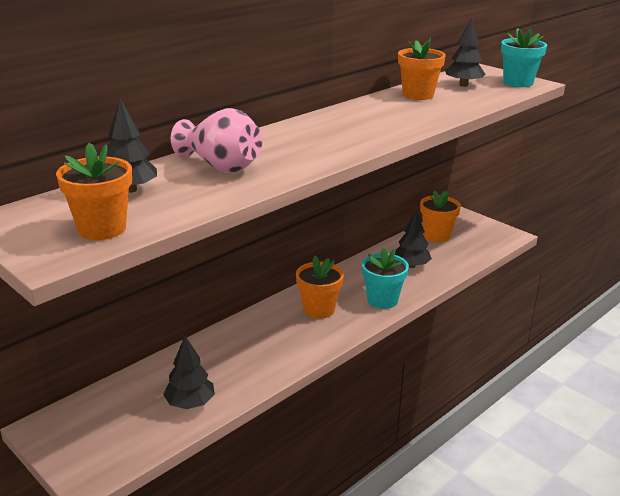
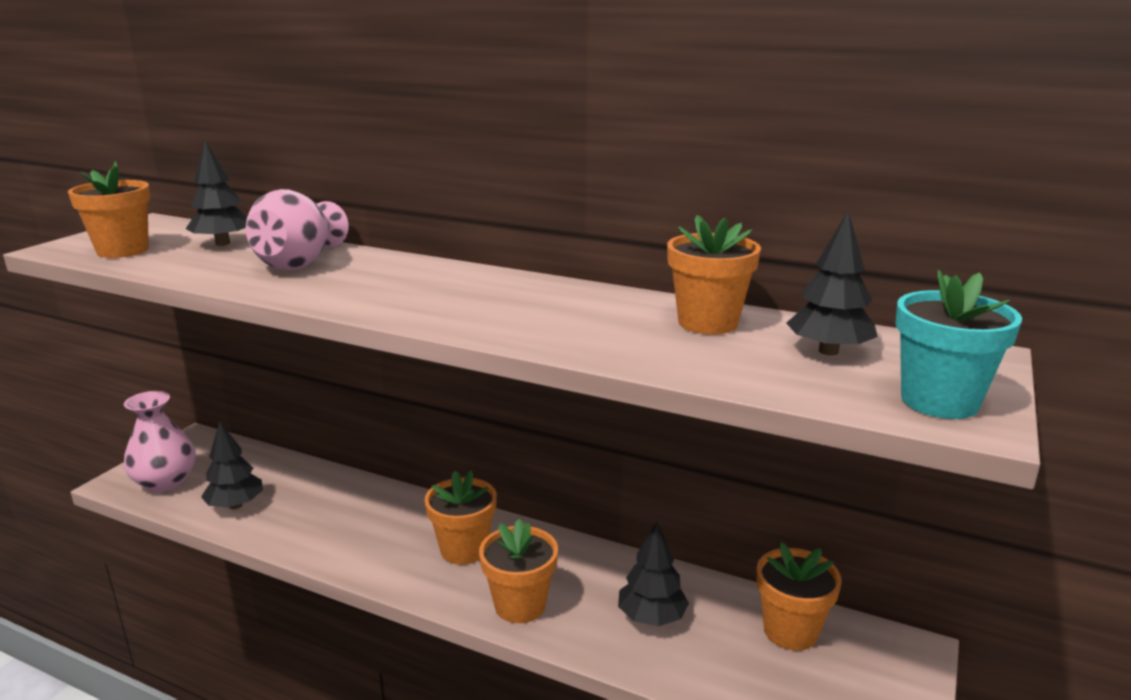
camera: 70 degrees right, 5 degrees down
(115, 445) = (165, 482): none -> pink vase
(382, 300) = (520, 605): turquoise flower pot -> orange flower pot

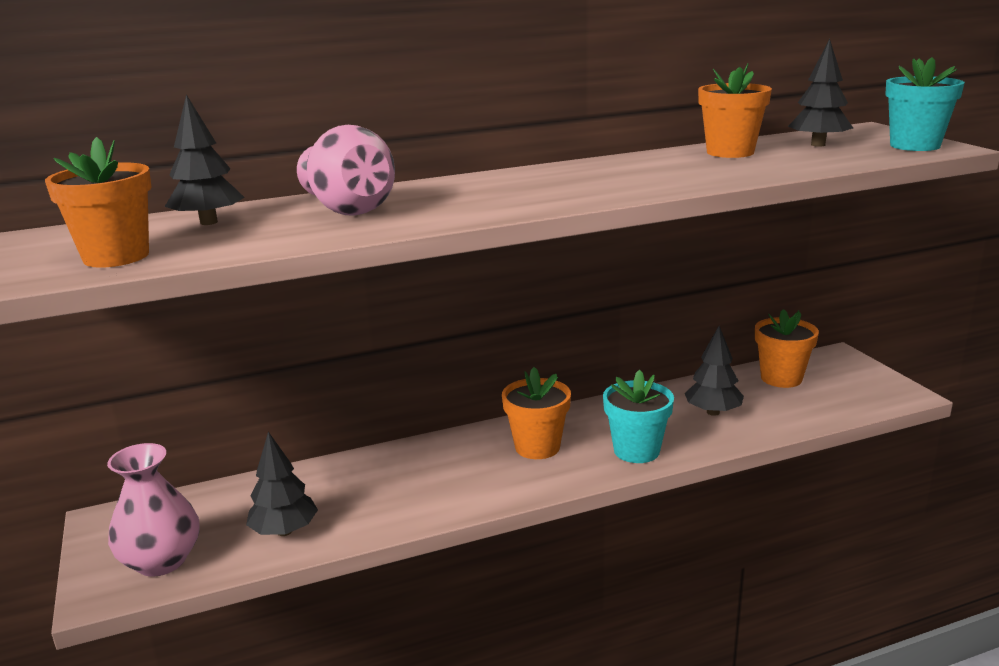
camera: 45 degrees left, 0 degrees up
(520, 605) = (636, 451): orange flower pot -> turquoise flower pot

